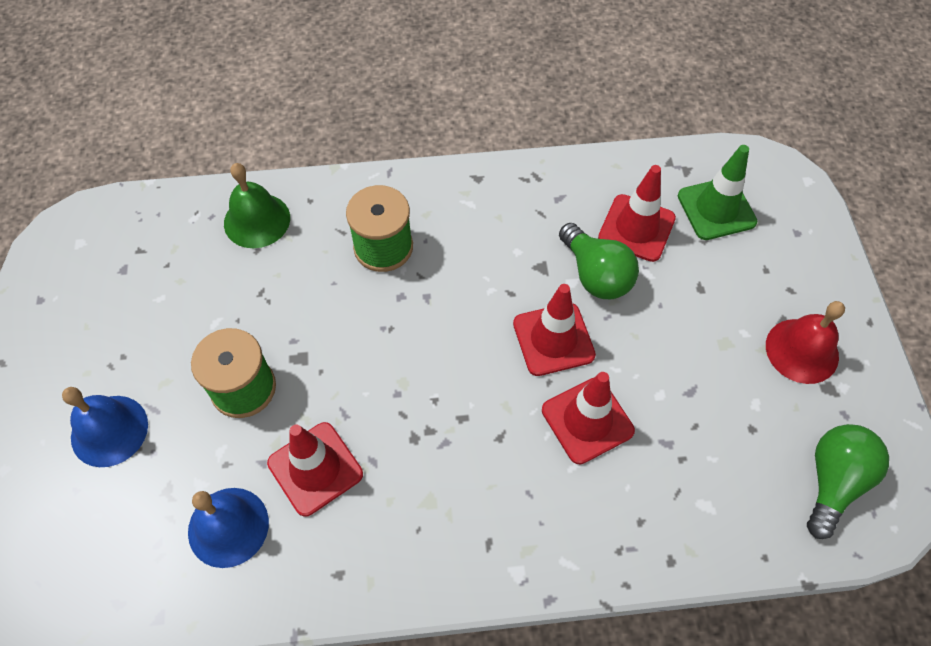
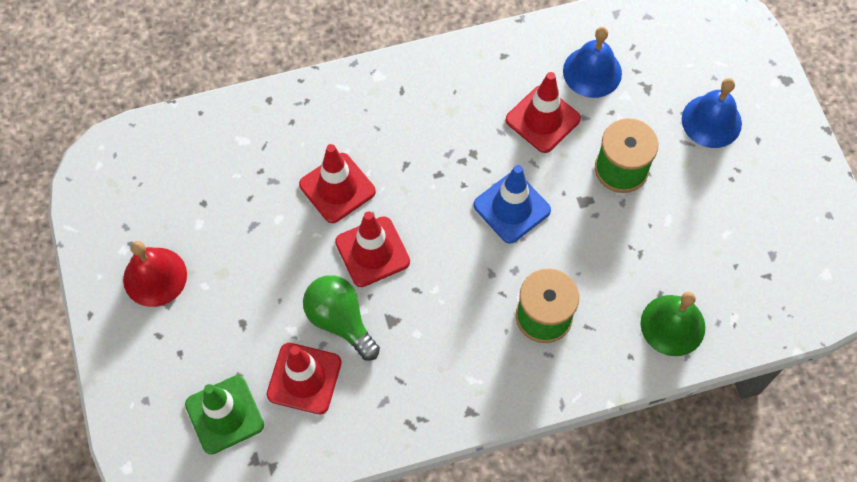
camera: 170 degrees right, 5 degrees up
(385, 363) = (512, 208): none -> blue traffic cone
(833, 481) = (142, 172): green light bulb -> none

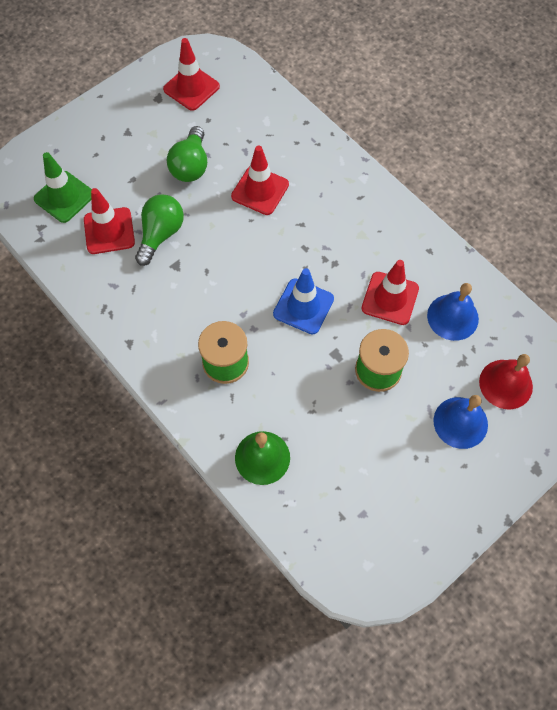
camera: 65 degrees right, 0 degrees up
(155, 277) = (142, 117): red bell -> red bell (505, 384)
(260, 249) = (190, 166): none -> green light bulb
(372, 252) = (222, 232): red traffic cone -> red traffic cone (191, 88)

